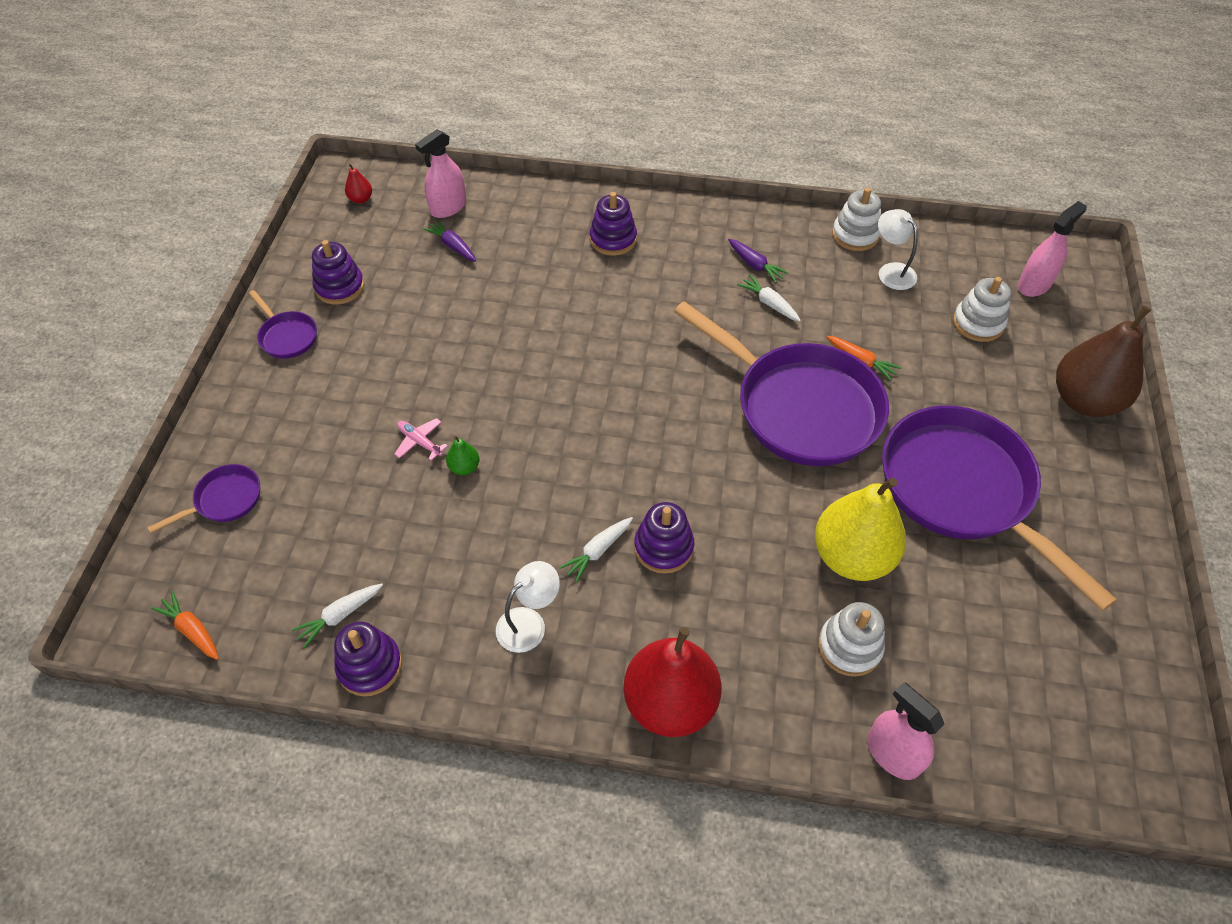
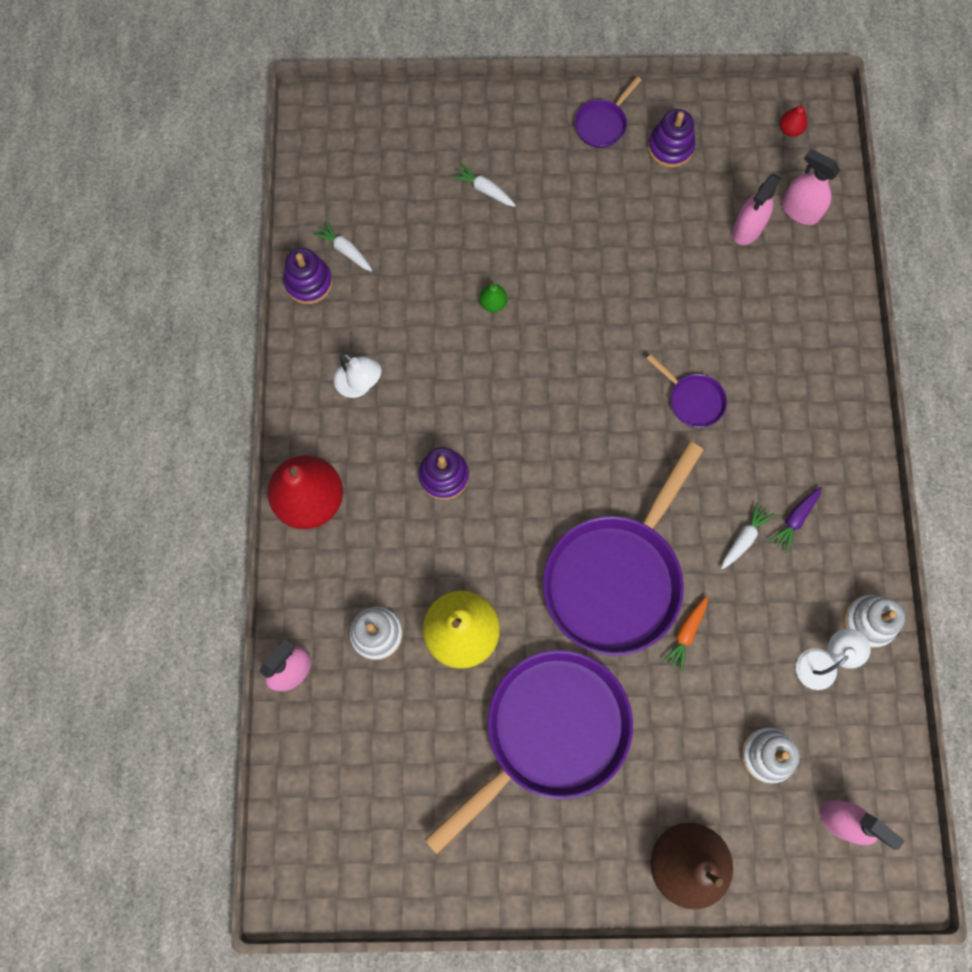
camera: 80 degrees right, 20 degrees up
(192, 630) = (318, 156): orange carrot -> none
(224, 500) = (429, 137): purple pan -> purple pan (693, 400)
(420, 442) = (512, 262): pink plane -> none
(453, 246) = (747, 229): purple carrot -> pink spray bottle
(598, 551) = (431, 424): white carrot -> white carrot (484, 190)
(613, 239) = (796, 374): purple stacking toy -> none

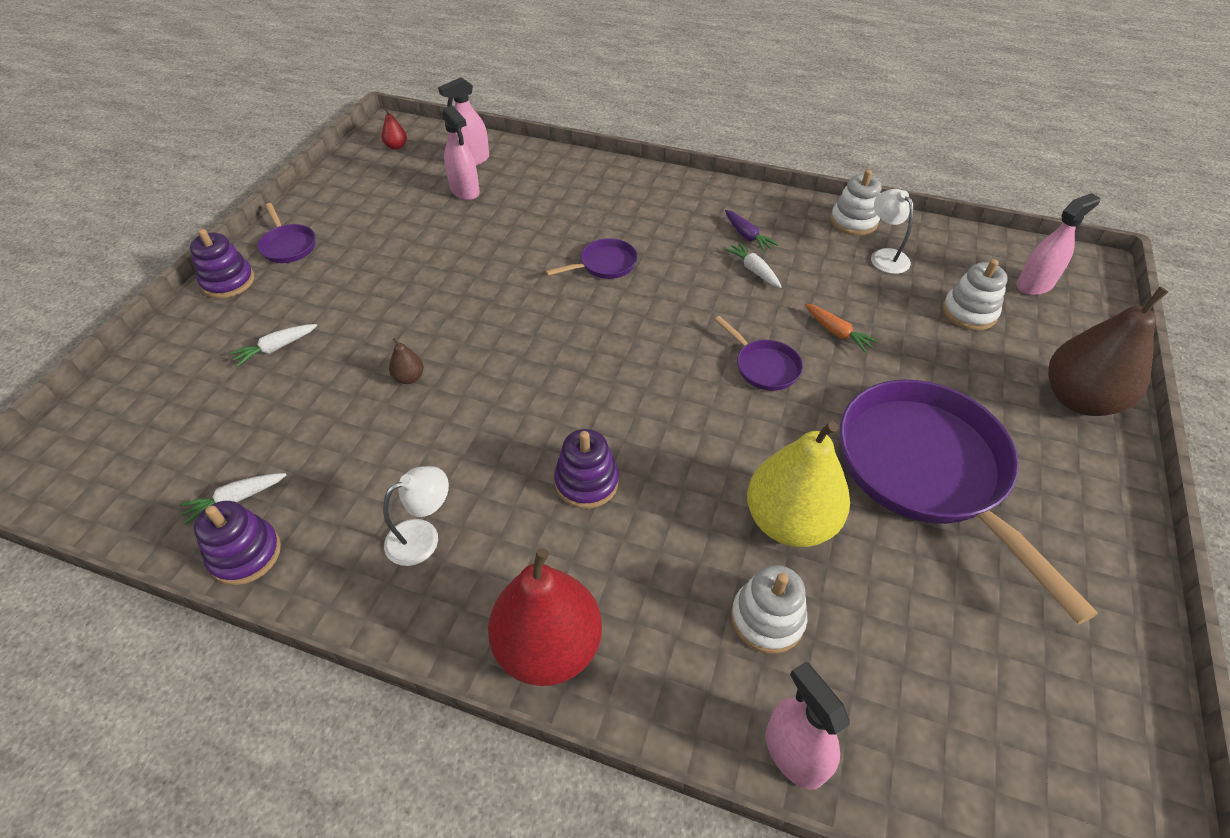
camera: 70 degrees left, 25 degrees down
(493, 303) = (409, 378): green pear -> brown pear
(616, 577) = (764, 366): purple pan -> purple pan, size x0.43
(670, 147) = (351, 212): purple stacking toy -> purple stacking toy (228, 282)

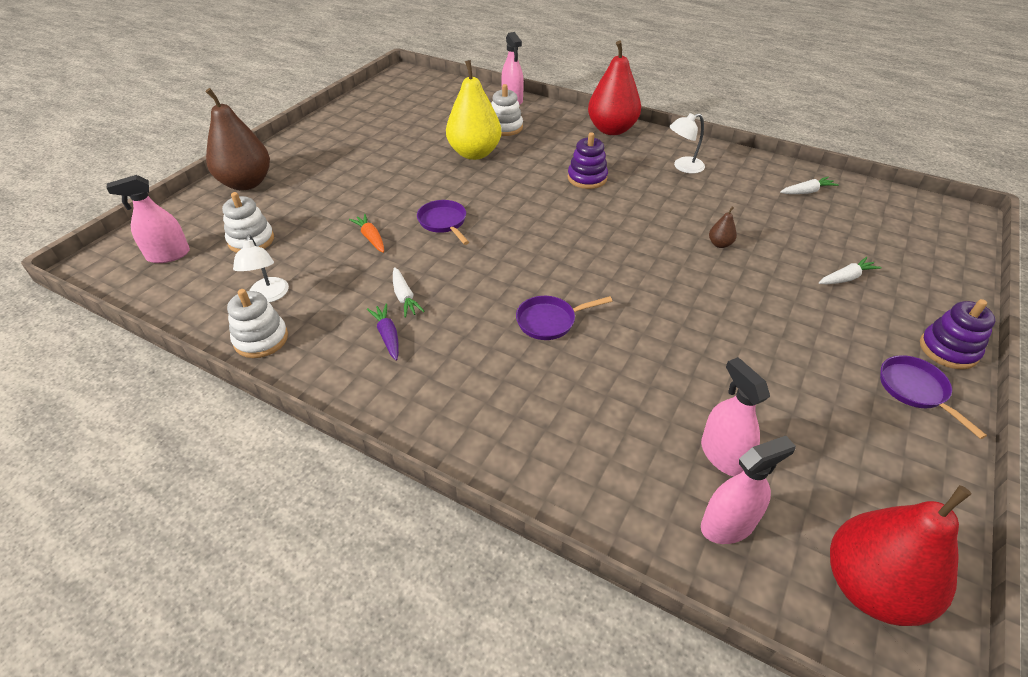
camera: 170 degrees left, 5 degrees down
(245, 554) = (783, 170): purple stacking toy -> none
(396, 146) = (870, 587): red pear -> red pear, size x2.48
(927, 471) = (380, 163): purple pan -> none

